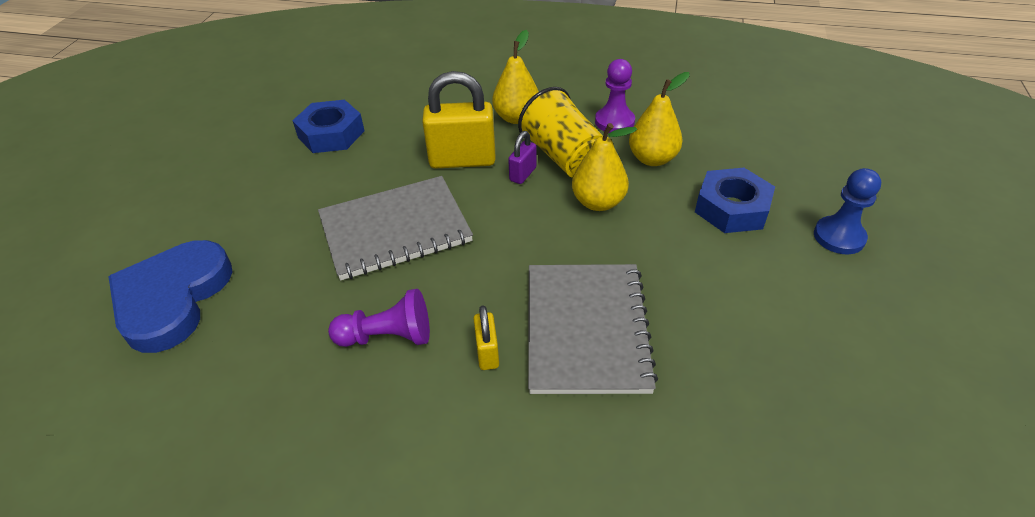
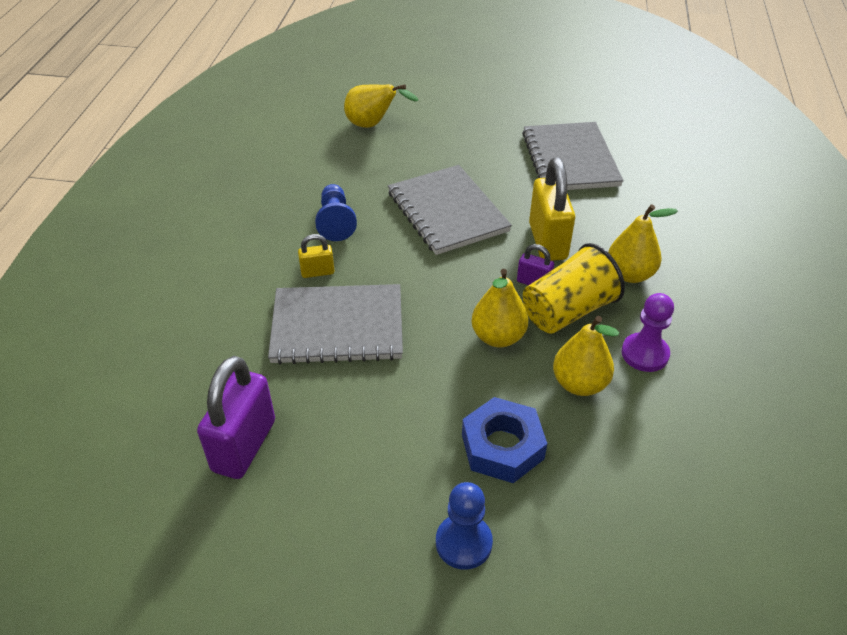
camera: 85 degrees right, 0 degrees up
(172, 298) = (373, 125): blue heart -> yellow pear
(331, 134) = (569, 159): blue nut -> grey notebook
(387, 336) = (335, 222): purple pawn -> blue pawn
(782, 412) = (244, 446): none -> purple padlock

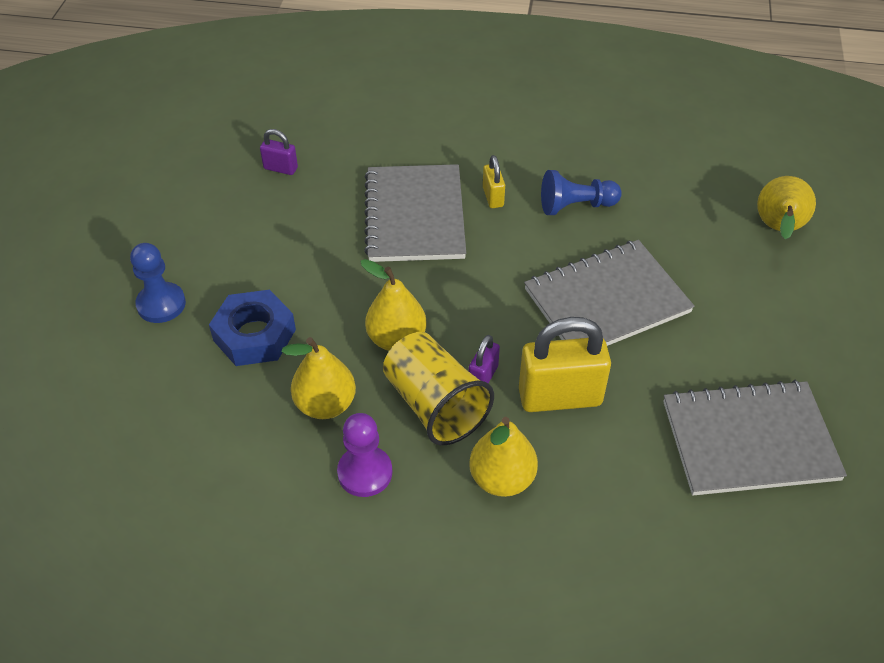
camera: 90 degrees right, 5 degrees up
(244, 446) = (280, 168): purple padlock -> purple padlock, size x0.49

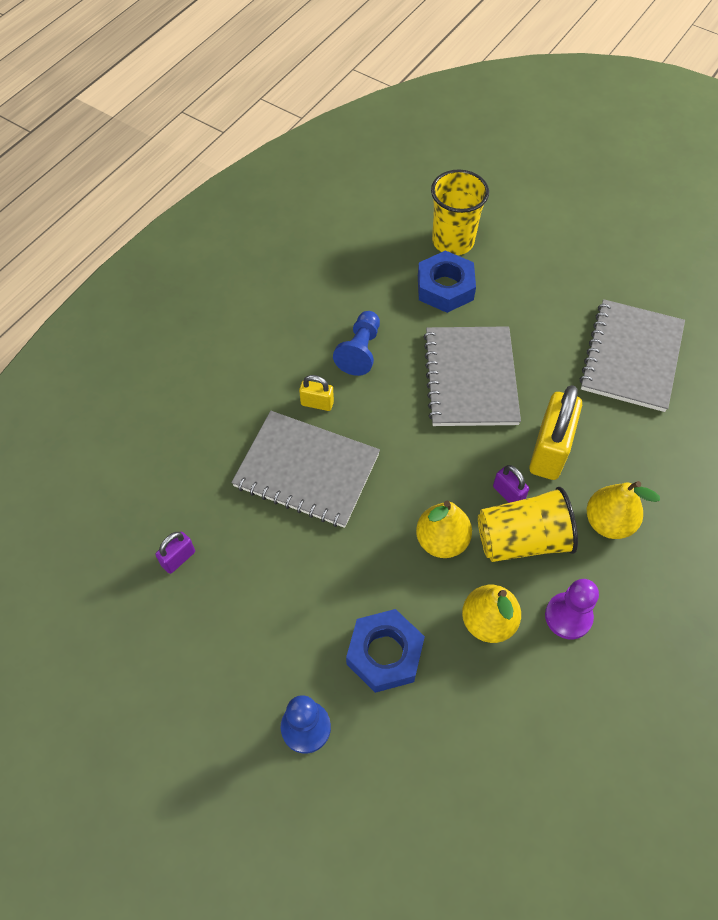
camera: 65 degrees left, 10 degrees up
(709, 243) = (445, 287): none -> blue nut
(778, 229) = (453, 241): yellow pear -> yellow cup

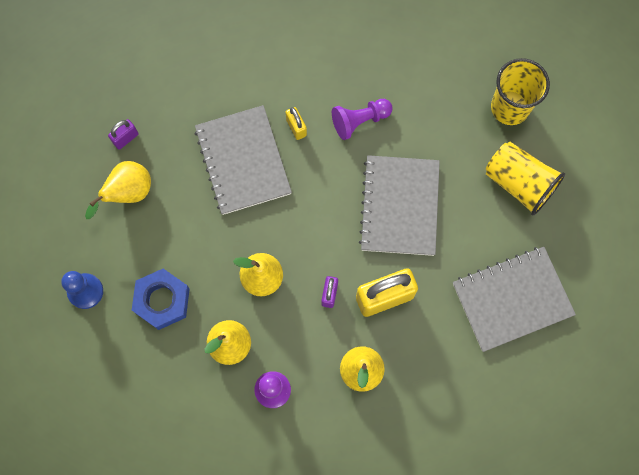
camera: 50 degrees right, 15 degrees up
(178, 558) = (125, 138): purple padlock -> purple padlock turned 45 degrees counterclockwise
(238, 600) = (128, 193): none -> yellow pear
(360, 351) = (360, 121): blue pawn -> purple pawn
(445, 287) = (462, 134): blue nut -> none
(470, 378) = (399, 206): grey notebook -> grey notebook turned 45 degrees counterclockwise
(522, 539) = (303, 326): yellow cup -> yellow cup (519, 183)

